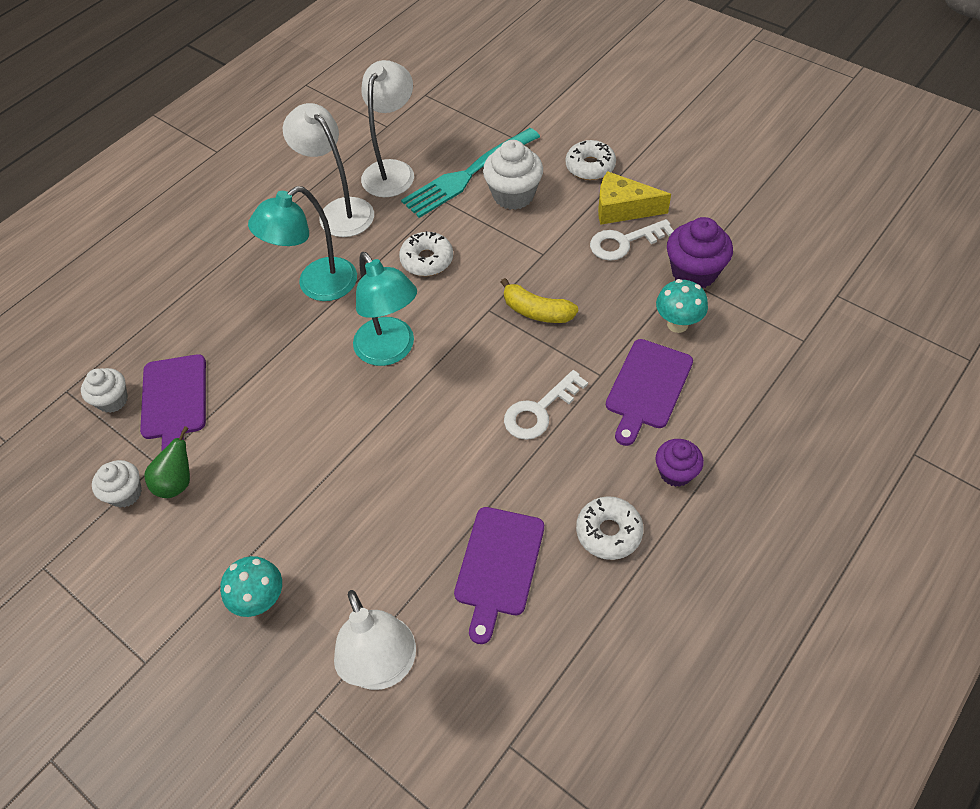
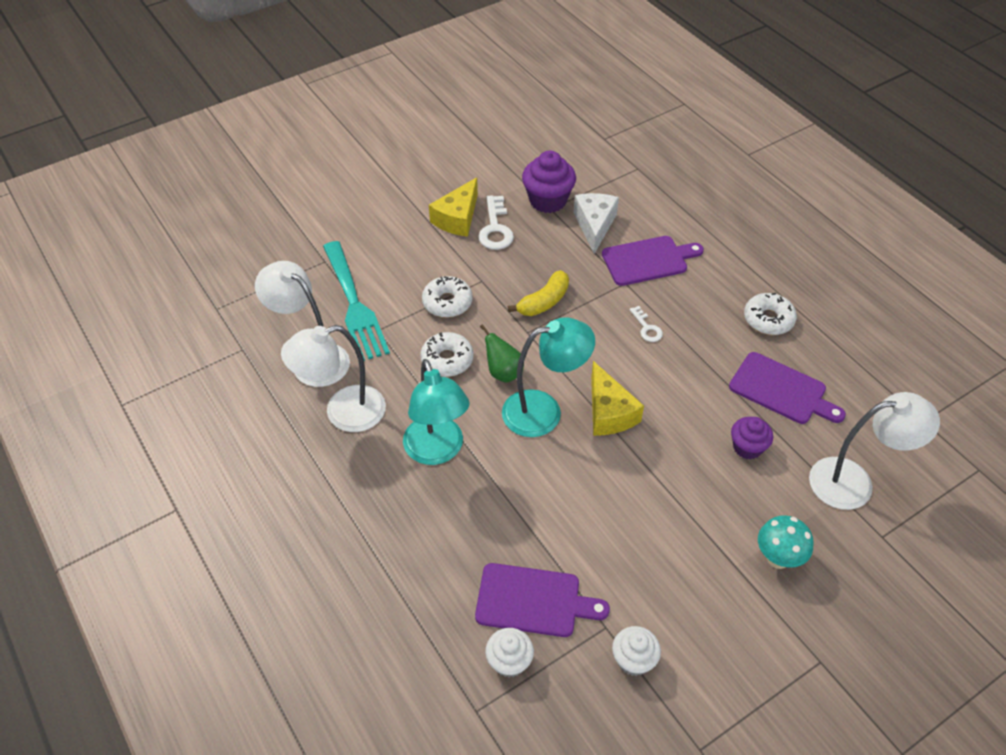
camera: 75 degrees left, 5 degrees down
(177, 482) = (635, 610): green pear -> green pear (503, 372)
(407, 405) = (609, 412): none -> yellow cheese
(513, 195) = (400, 280): white cupcake -> none
(539, 411) = (647, 328): white key -> white key, size x0.58
(590, 166) = (395, 222): white donut -> white donut (447, 302)
(647, 388) = (648, 260): purple cutting board -> purple cutting board turned 60 degrees counterclockwise
(675, 472) = (728, 269): purple cupcake -> purple cupcake (747, 447)
(677, 324) = (594, 225): turquoise mushroom -> white cheese

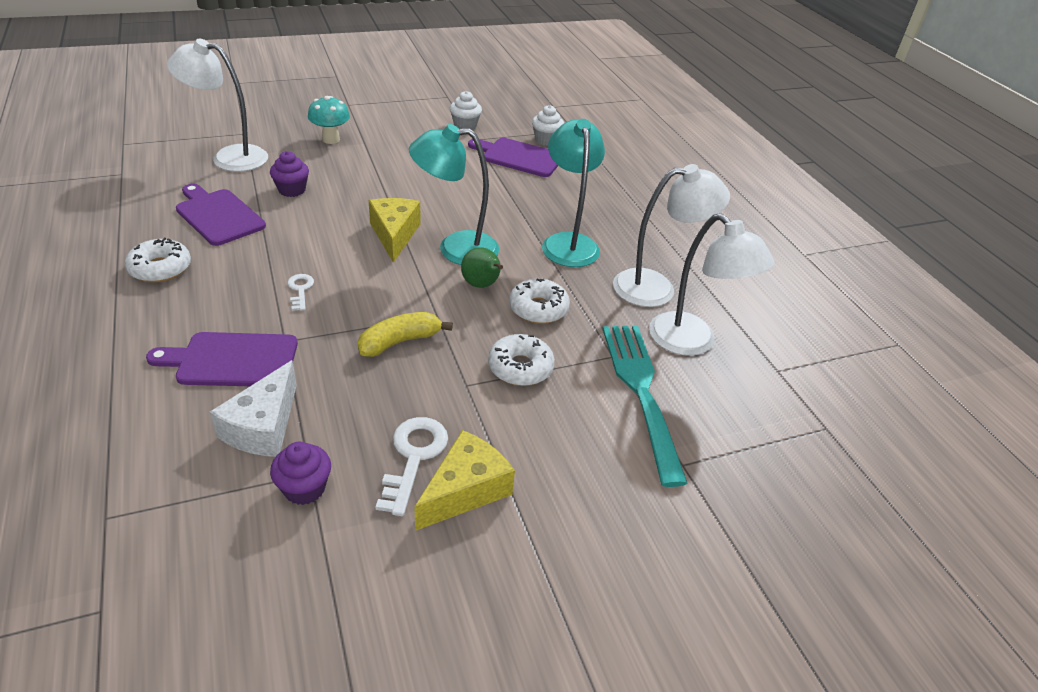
camera: 170 degrees left, 10 degrees down
(548, 200) = (304, 488): purple cupcake -> purple cupcake, size x0.63

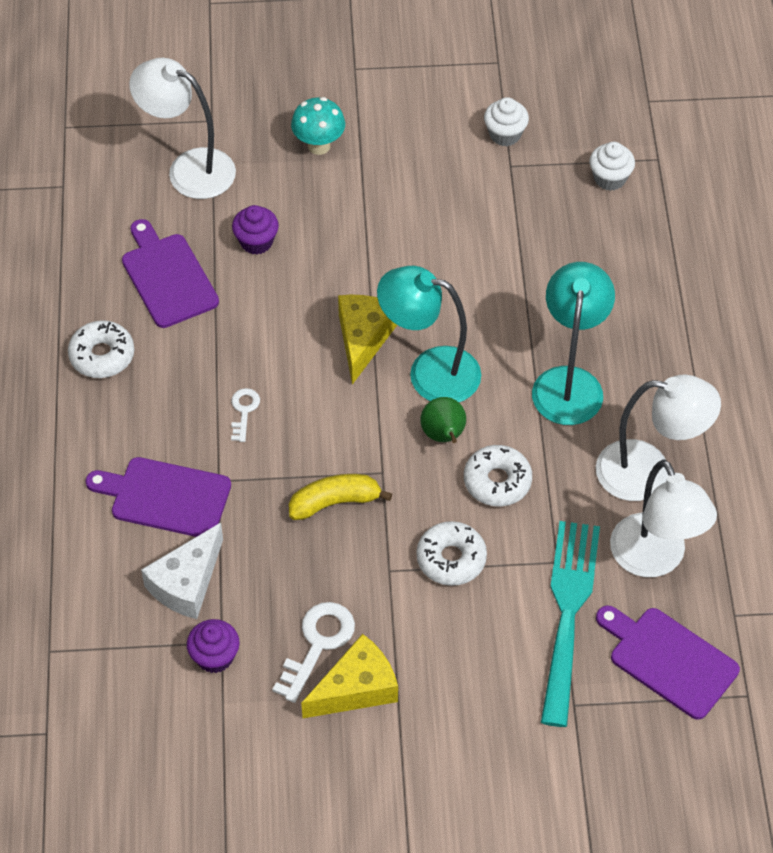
camera: 20 degrees right, 15 degrees up
(519, 157) = (559, 211): purple cutting board -> purple cutting board (668, 660)

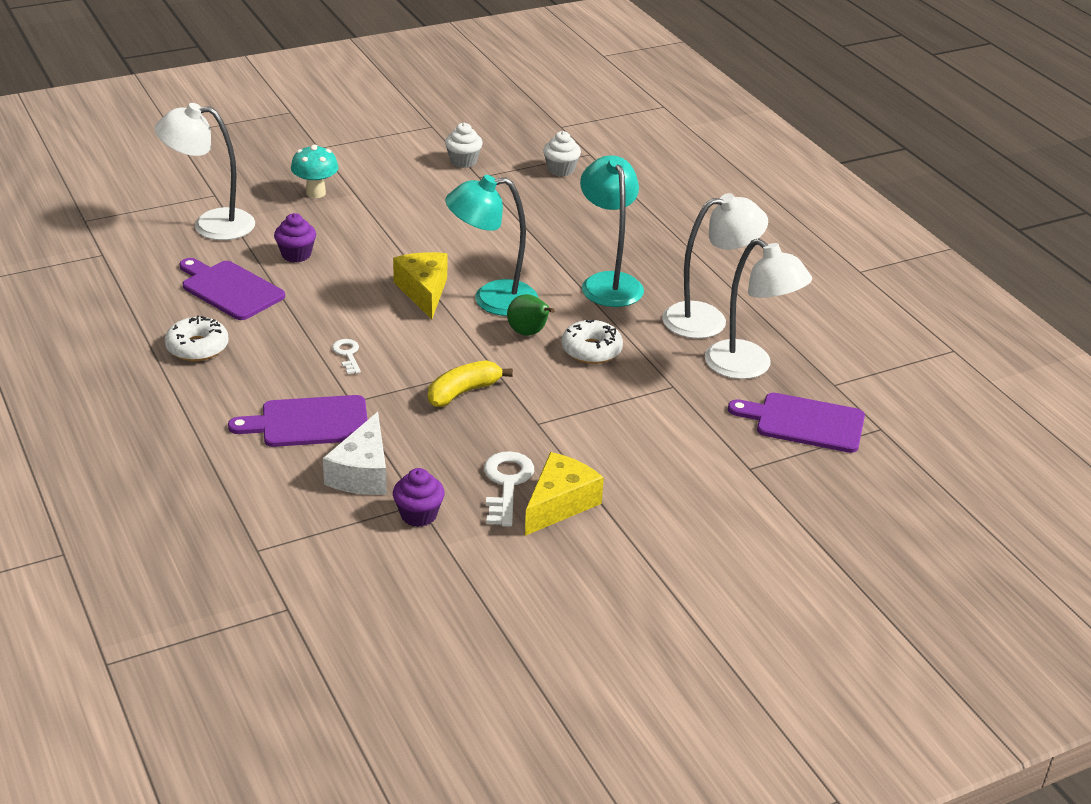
camera: 25 degrees left, 20 degrees down
(451, 559) = (585, 404): white donut -> none
(568, 613) = (704, 414): turquoise fork -> none

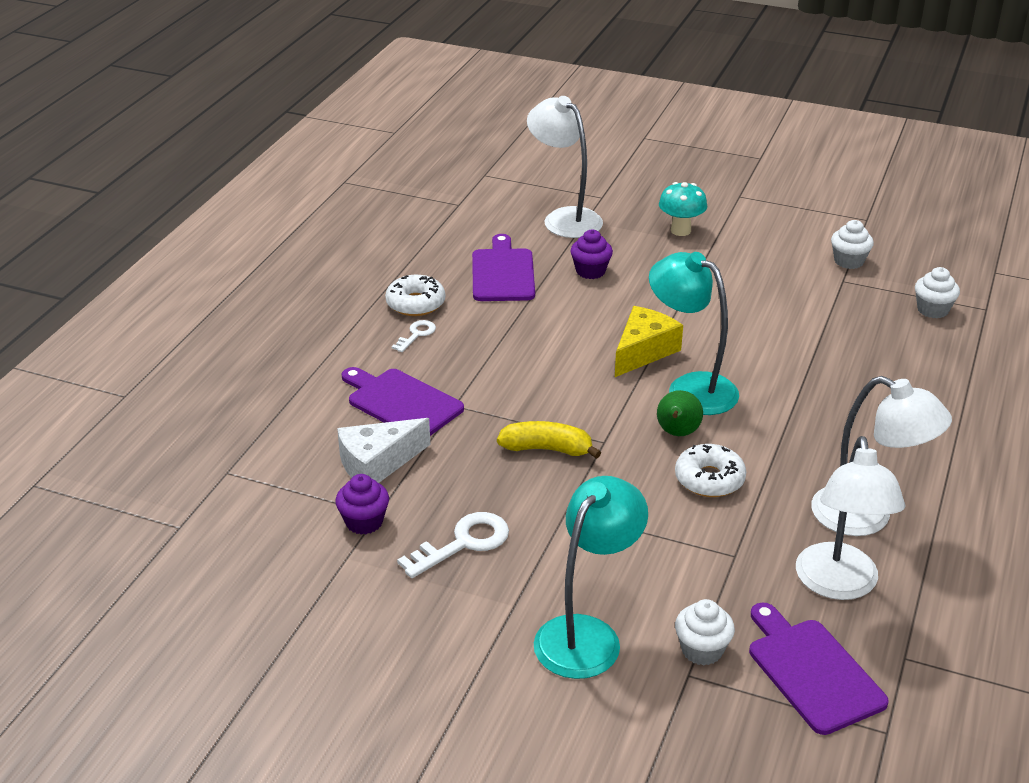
camera: 50 degrees right, 0 degrees up
(347, 354) = (508, 368): white key -> white key (416, 334)
(560, 504) = (477, 588): yellow cheese -> none
(608, 282) = (820, 431): turquoise lamp -> turquoise lamp (587, 634)
(736, 450) = (702, 650): none -> white cupcake

